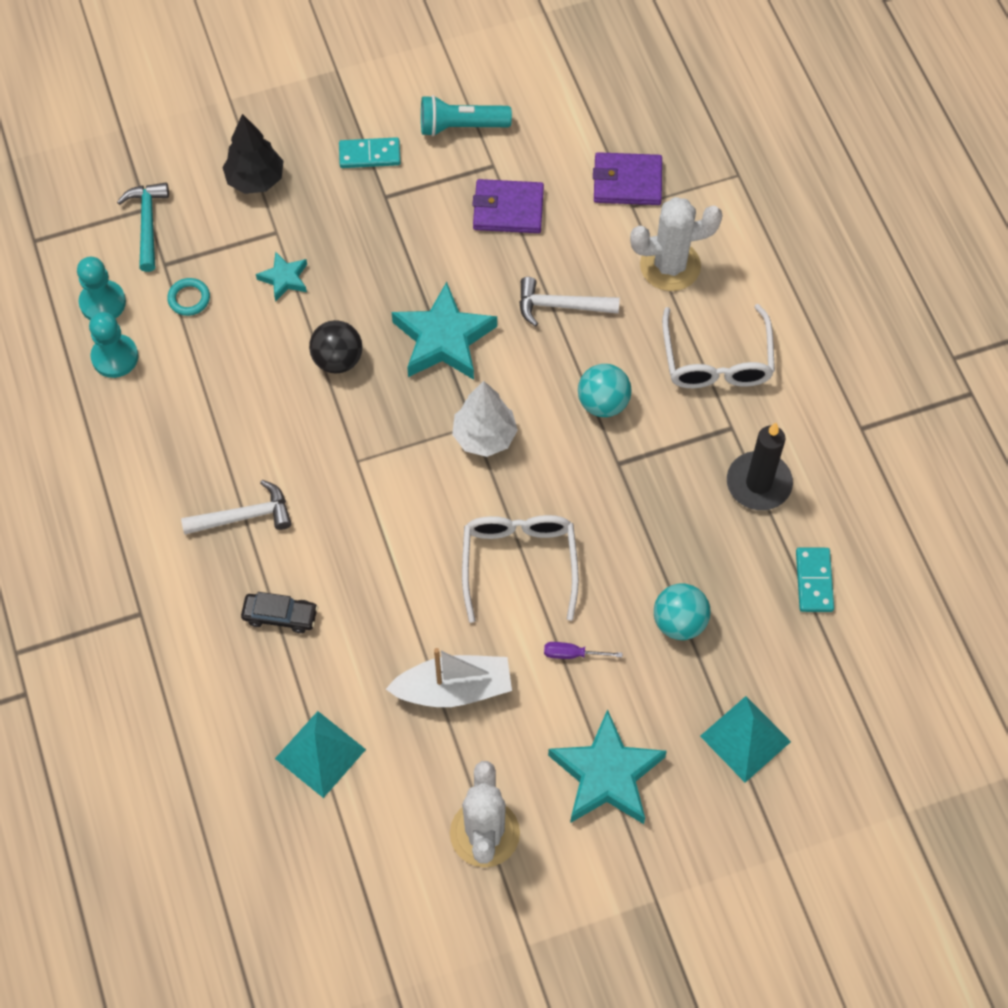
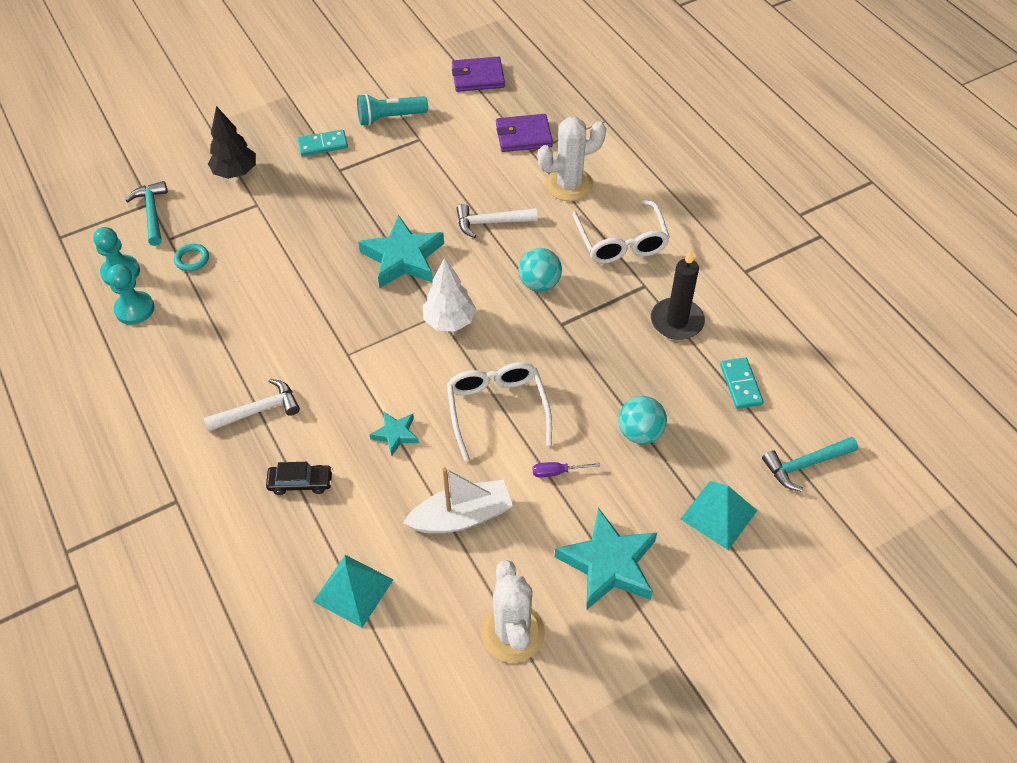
camera: 10 degrees left, 10 degrees down
(284, 278) = (268, 235): turquoise star -> turquoise star (395, 434)
(338, 360) = (320, 284): black ball -> none
(508, 209) = (436, 165): purple wallet -> purple wallet (478, 77)
(862, 696) = (805, 465): none -> turquoise hammer

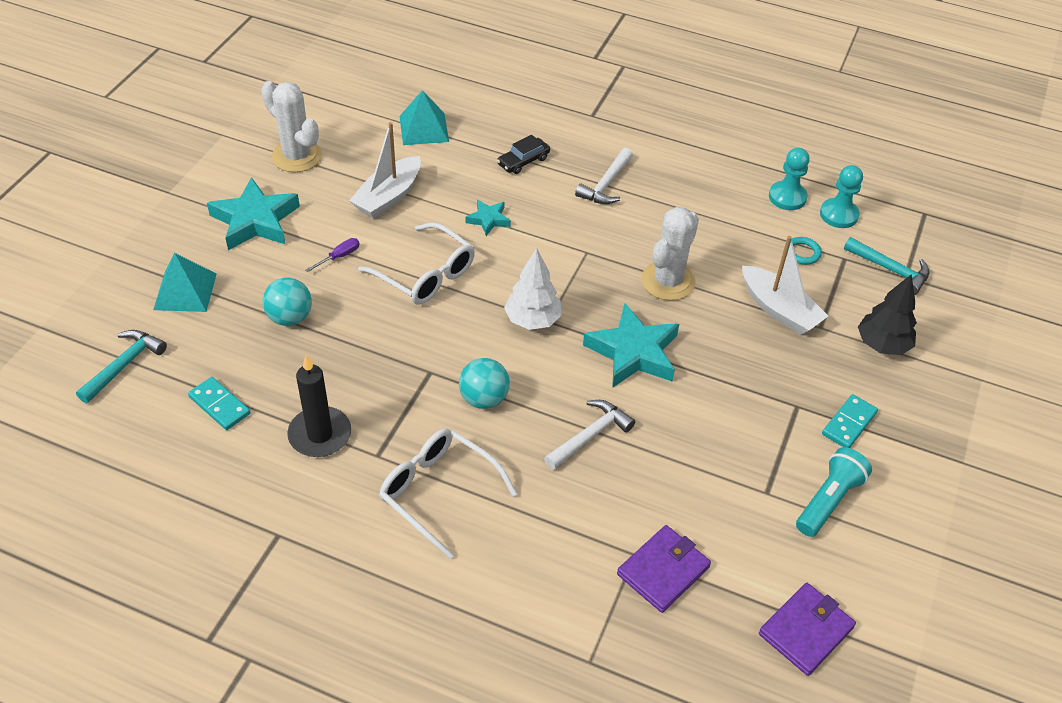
camera: 140 degrees right, 5 degrees down
(267, 230) = (779, 310): none -> white boat
(569, 185) = (552, 532): white cactus -> white cactus (668, 281)

